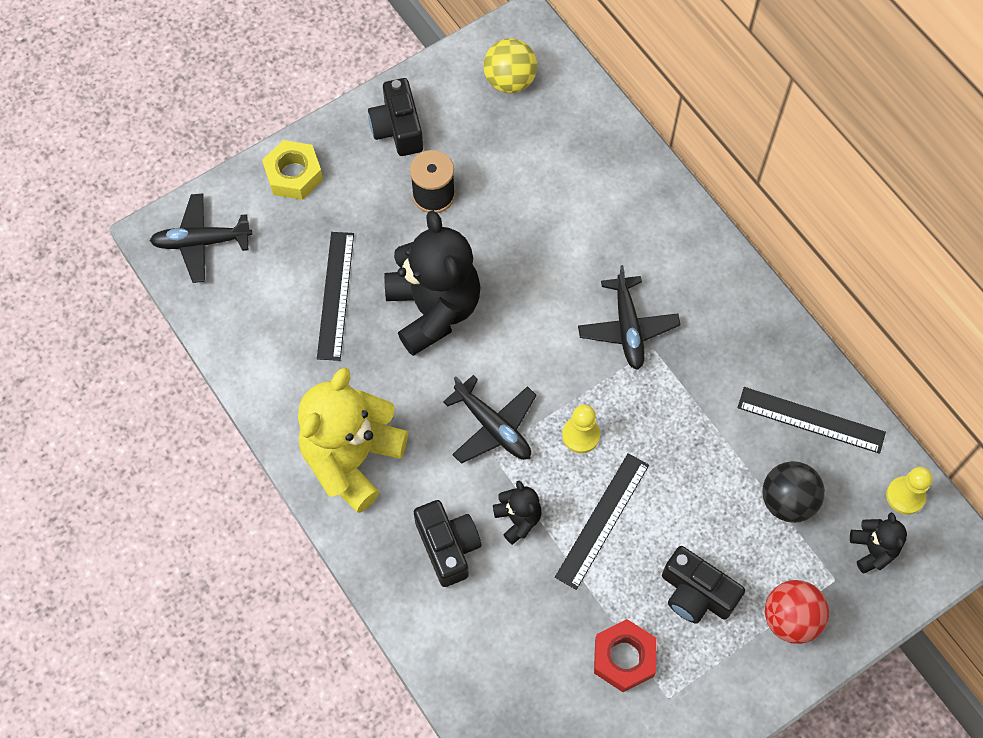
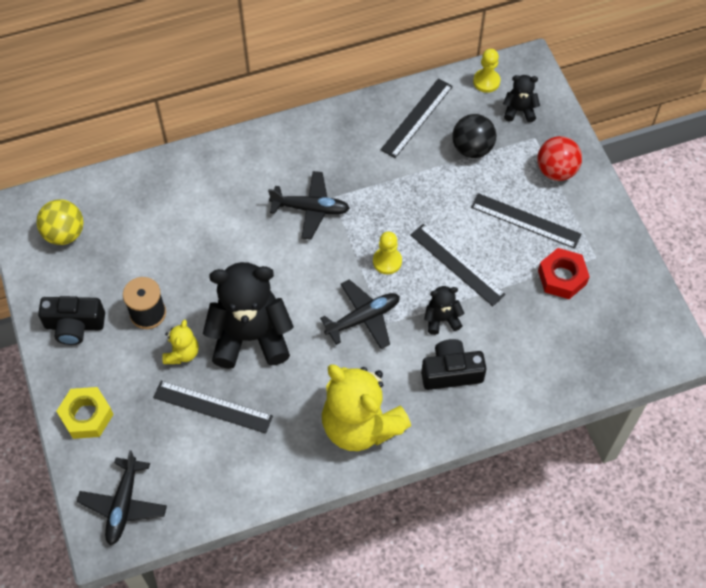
camera: 75 degrees left, 5 degrees down
(393, 245) = (182, 353): none -> yellow teddy bear
(696, 593) = (525, 221): black camera -> black ruler

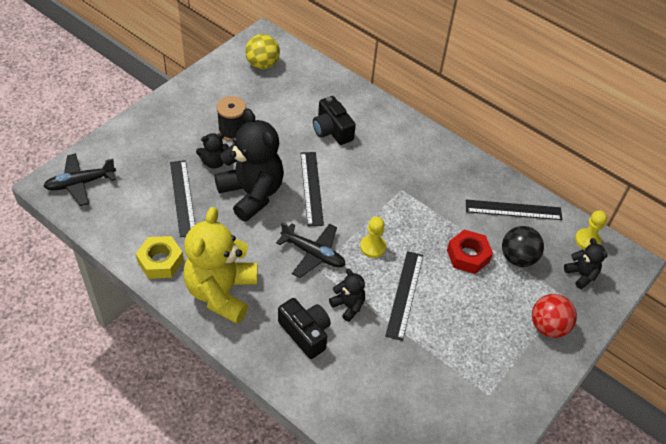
camera: 55 degrees right, 10 degrees down
(74, 325) = (198, 99): black camera -> black camera (332, 130)
(86, 416) = (136, 135): yellow nut -> yellow nut (160, 261)
(182, 353) = (214, 162): yellow teddy bear -> black teddy bear
(310, 209) = (381, 181): black plane -> none
(525, 221) = (482, 325): black ruler -> black ruler (311, 188)
(562, 277) = (449, 376): red nut -> red nut (468, 255)

